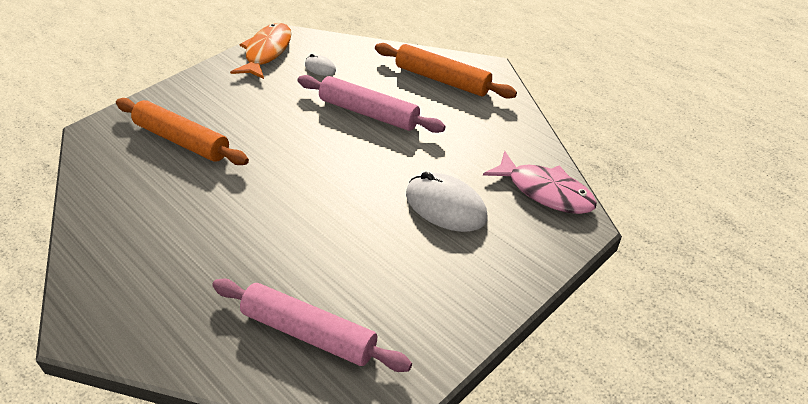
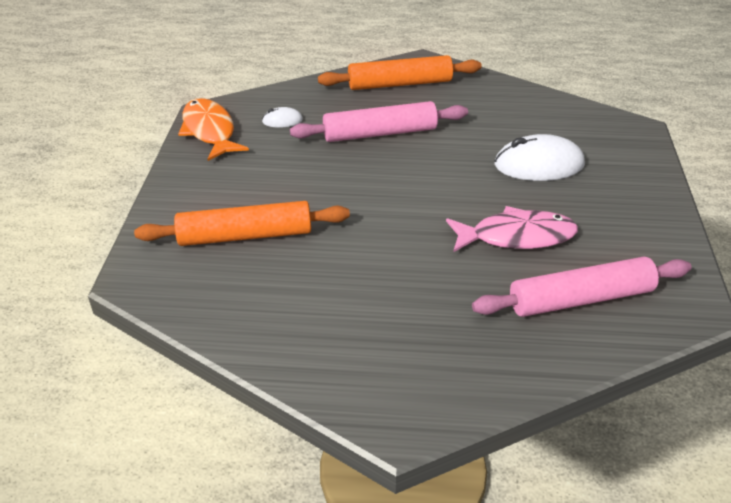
camera: 40 degrees left, 5 degrees down
(545, 191) = (586, 120): pink fish -> pink fish (517, 236)

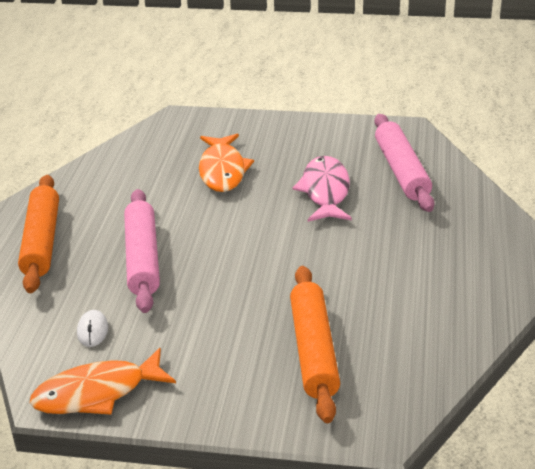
camera: 85 degrees left, 5 degrees down
(539, 165) = (222, 170): white mouse -> orange fish

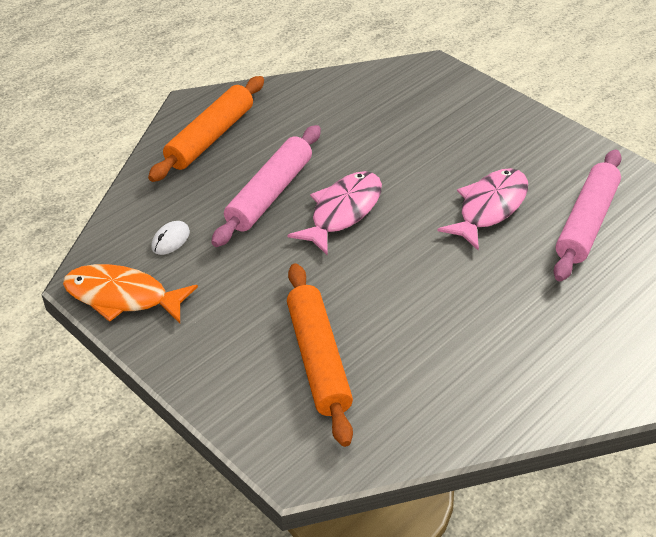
camera: 35 degrees right, 10 degrees up
(217, 243) = (343, 211): none -> pink fish
(222, 170) = (419, 140): orange fish -> none
(314, 350) = (318, 359): orange rolling pin -> orange rolling pin turned 45 degrees counterclockwise

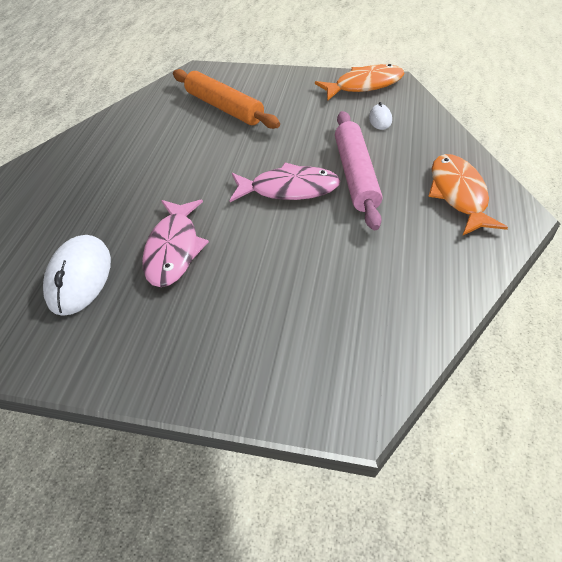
camera: 150 degrees right, 5 degrees up
(210, 137) = (458, 194): orange rolling pin -> orange fish
(343, 211) = (289, 189): pink fish -> pink fish turned 90 degrees counterclockwise
(586, 223) = (80, 277): pink rolling pin -> white mouse

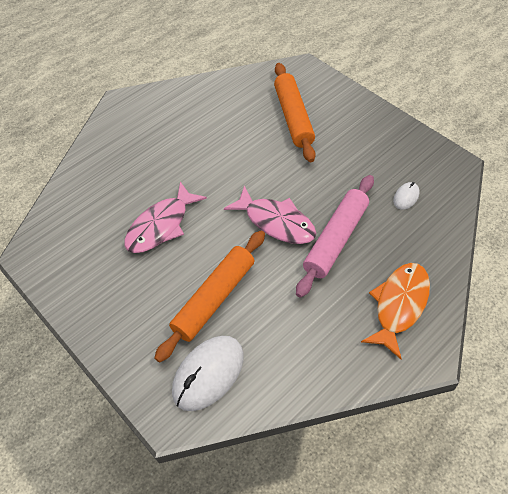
camera: 35 degrees right, 5 degrees up
(80, 277) = (92, 212): white mouse -> white mouse (208, 374)
(293, 280) = (214, 298): none -> orange rolling pin
(364, 85) = (426, 154): orange fish -> none

